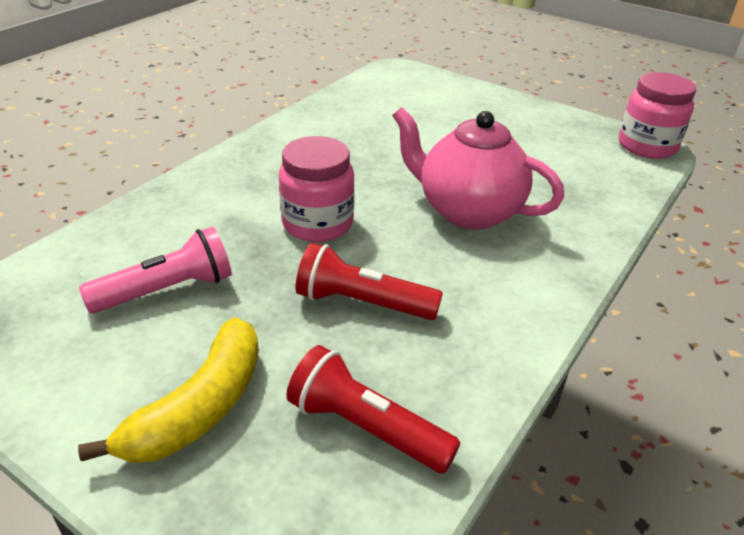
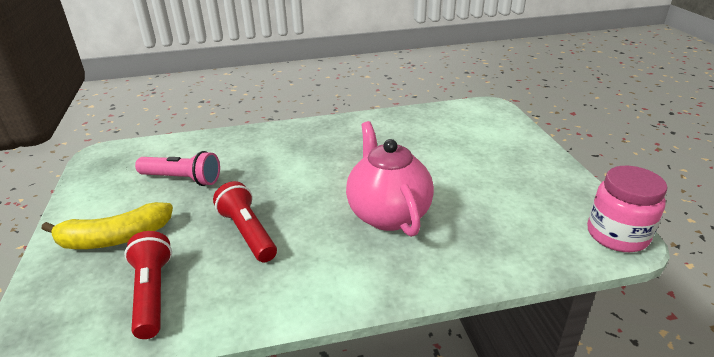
camera: 45 degrees right, 5 degrees down
(317, 224) = (293, 180): pink jar -> none

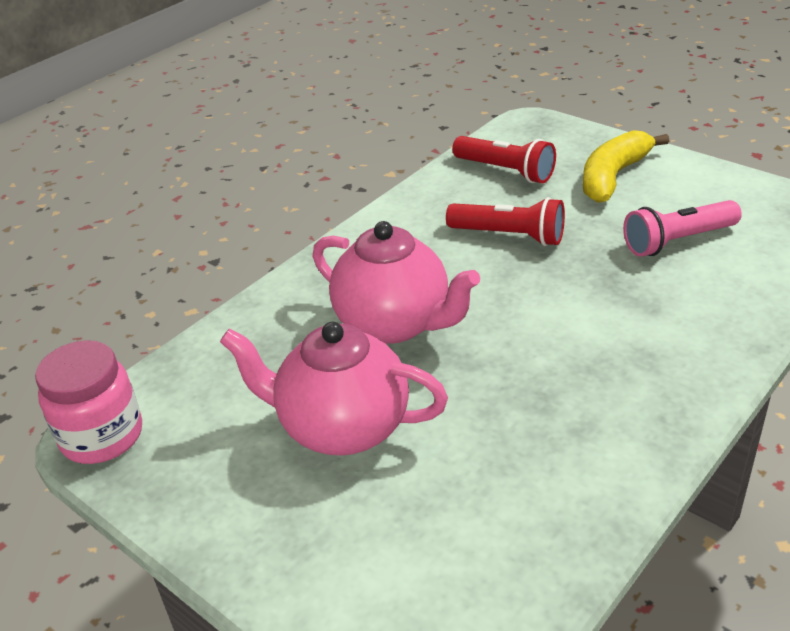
camera: 145 degrees right, 5 degrees up
(466, 179) = (342, 427): none -> pink teapot

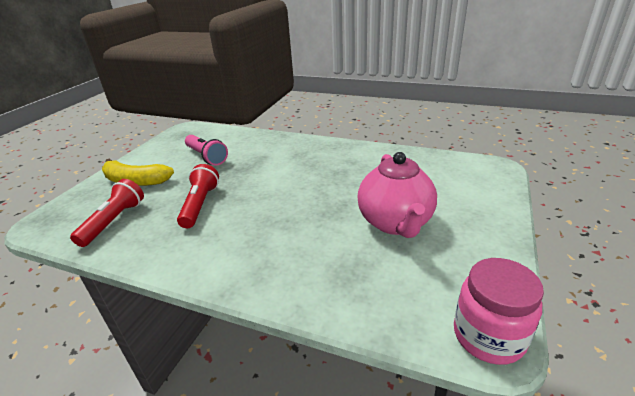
camera: 110 degrees left, 5 degrees down
(395, 324) = (300, 227): pink teapot -> none

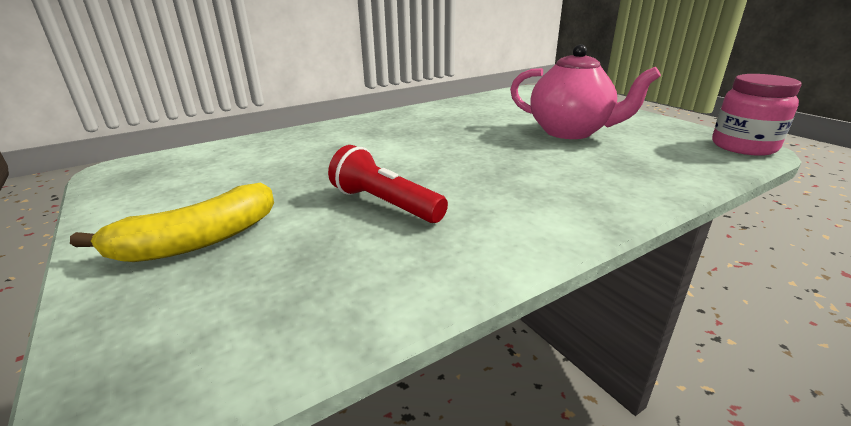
camera: 55 degrees left, 5 degrees down
(114, 221) = (305, 285): red flashlight -> none
(206, 157) = (254, 174): pink flashlight -> none

